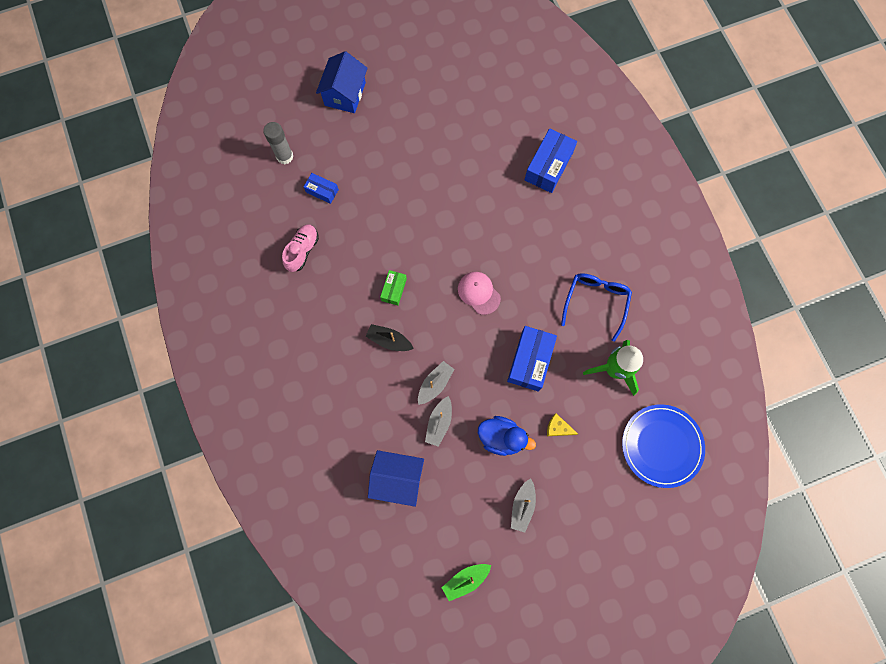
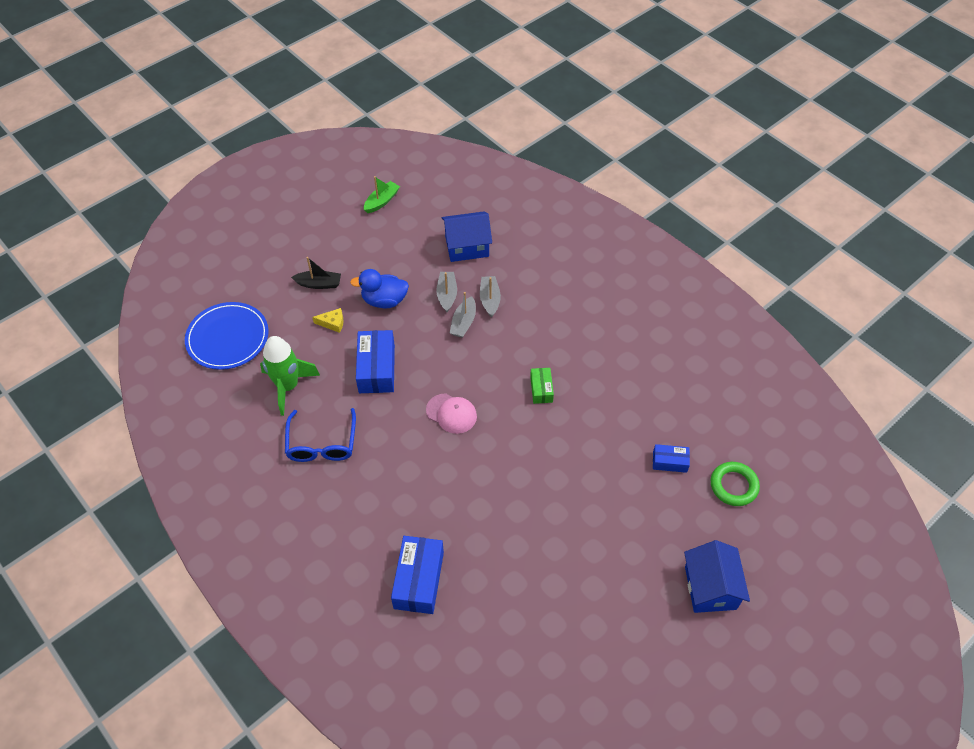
camera: 160 degrees right, 20 degrees down
(285, 156) = (733, 486): grey glue stick -> green ring
(302, 250) = (654, 396): pink shoe -> none
(389, 340) = (524, 344): black boat -> black boat (319, 284)
(522, 506) = (349, 259): grey boat -> grey boat (489, 299)

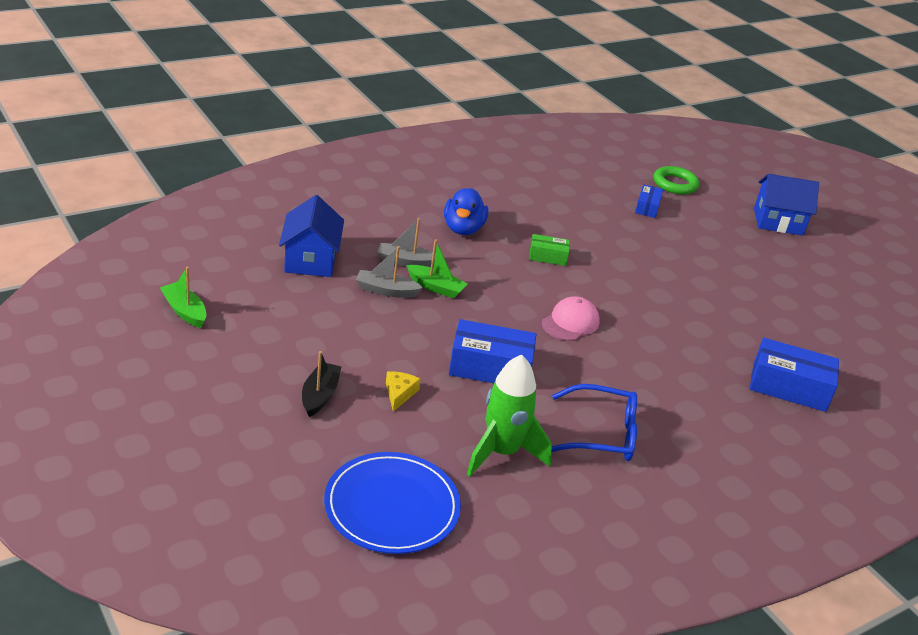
camera: 85 degrees left, 20 degrees down
(384, 300) = (376, 341): blue duck -> blue duck (463, 229)
(463, 322) = (435, 287): grey boat -> green boat

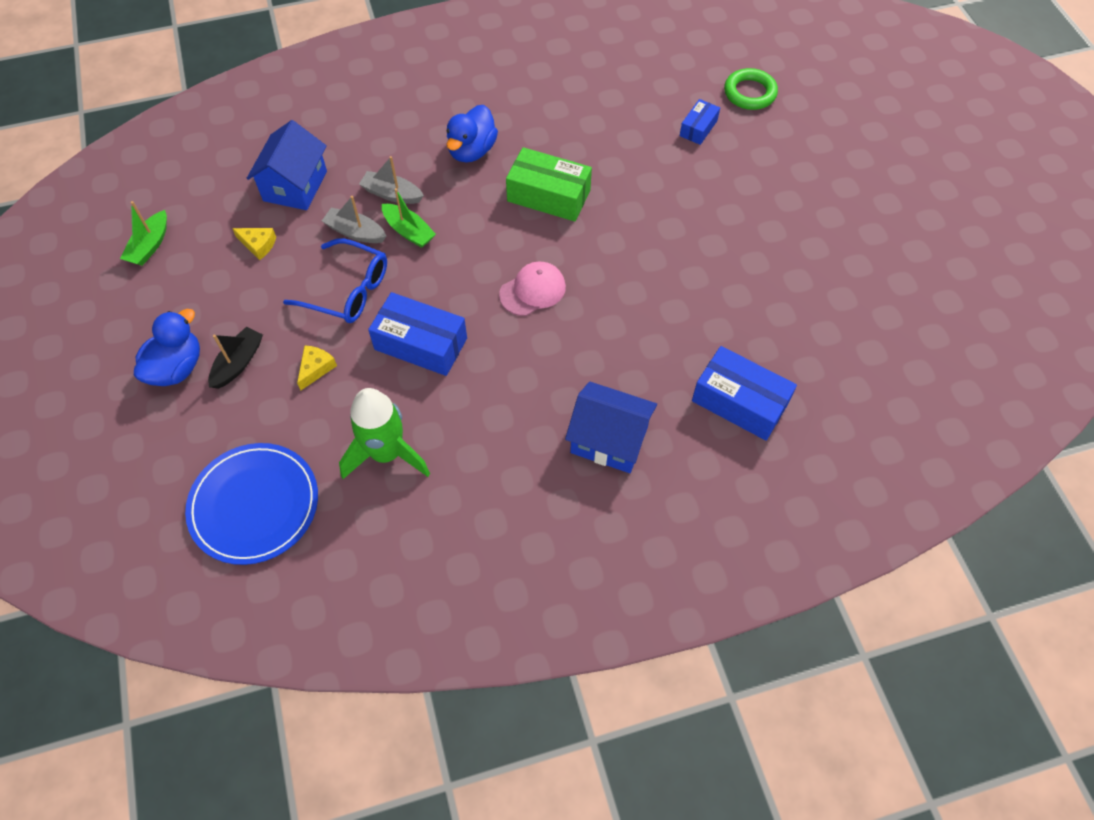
camera: 20 degrees right, 25 degrees up
(184, 311) = (150, 245): green boat -> green boat turned 135 degrees counterclockwise
(258, 404) = (177, 368): none -> blue duck
(295, 305) = (258, 245): none -> yellow cheese
(548, 257) = (548, 196): green box -> green box, size x1.80
(601, 434) = (499, 442): blue glasses -> blue glasses (347, 290)
(778, 222) = (851, 157): blue house -> blue house (609, 440)

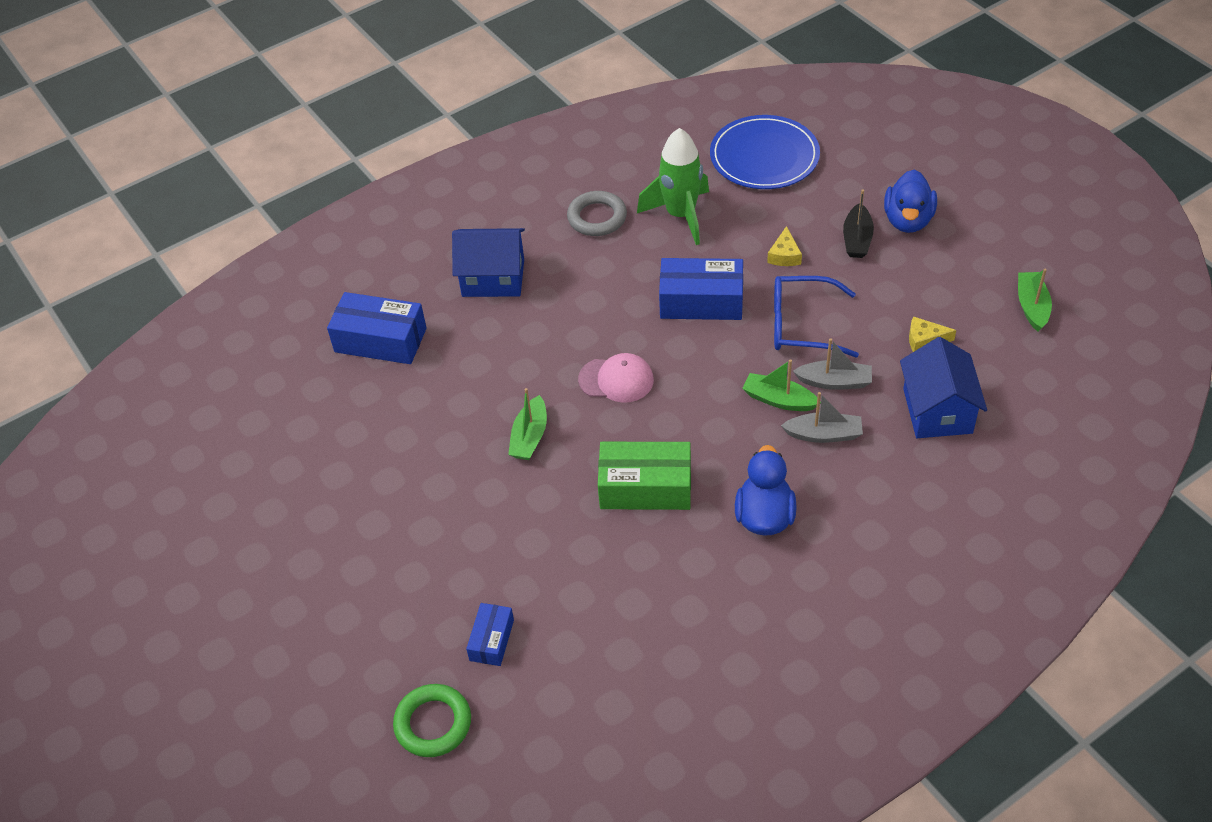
camera: 165 degrees right, 10 degrees down
(473, 482) = (597, 217): none -> grey ring
(533, 290) = (616, 380): pink cap -> pink cap turned 120 degrees counterclockwise
(625, 263) = (530, 437): none -> green boat

